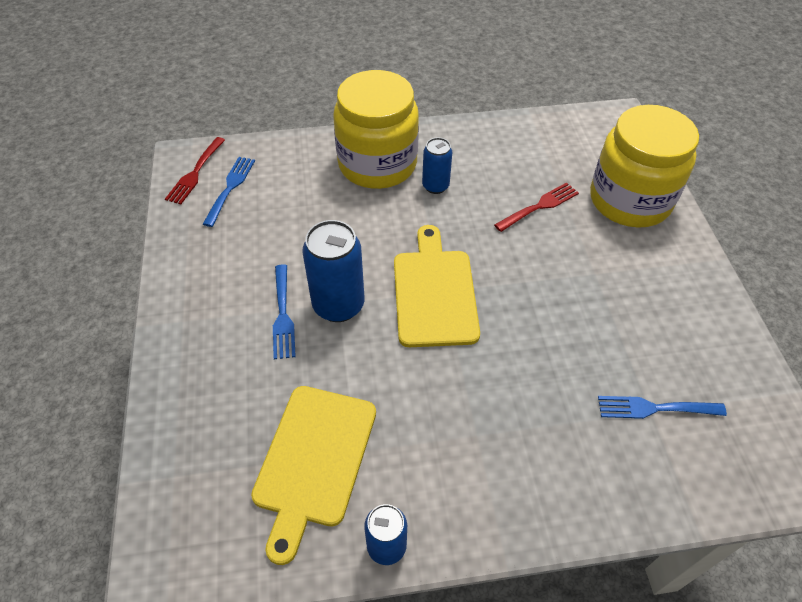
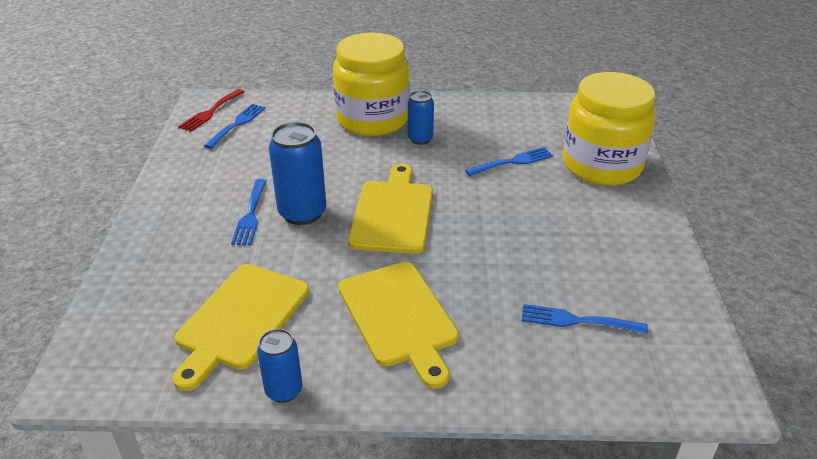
camera: 10 degrees right, 15 degrees down
(478, 431) = (399, 317): none -> yellow cutting board
(539, 206) = (513, 162): red fork -> blue fork

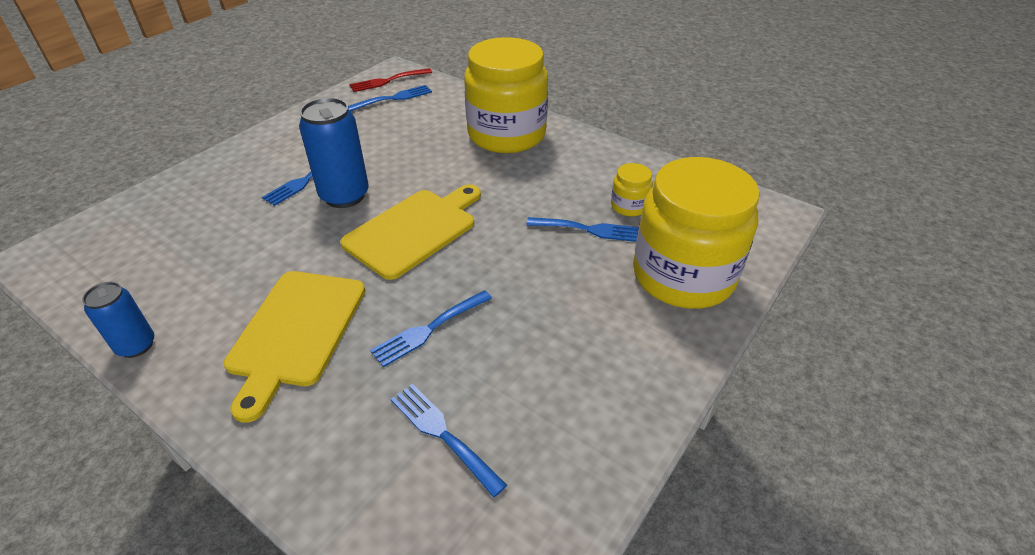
camera: 35 degrees right, 5 degrees up
(240, 319) = (188, 266): yellow cutting board -> none
(420, 139) = (526, 169): blue can -> none
(490, 269) = (429, 329): none -> blue fork
(520, 136) = (629, 206): none -> yellow jar

